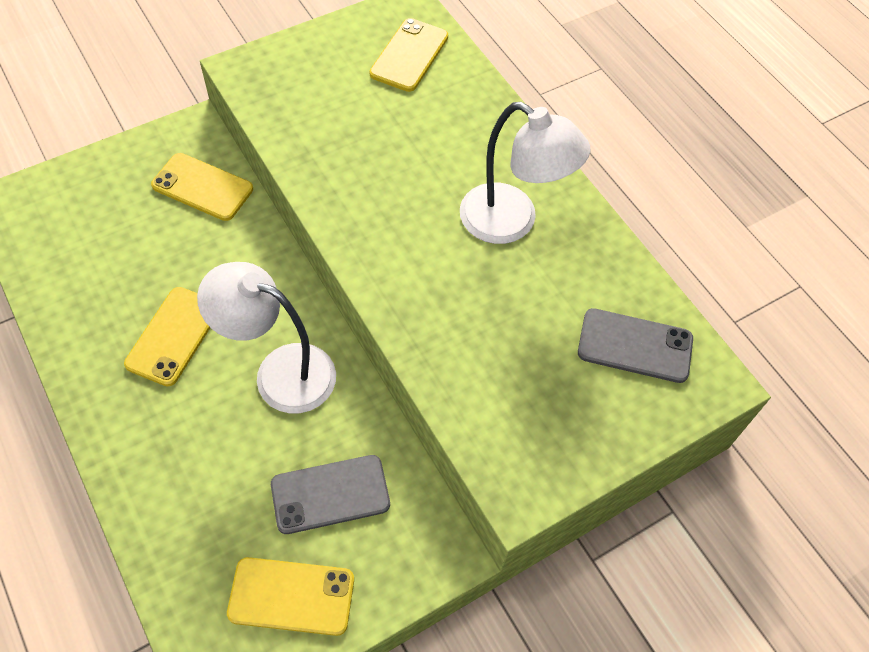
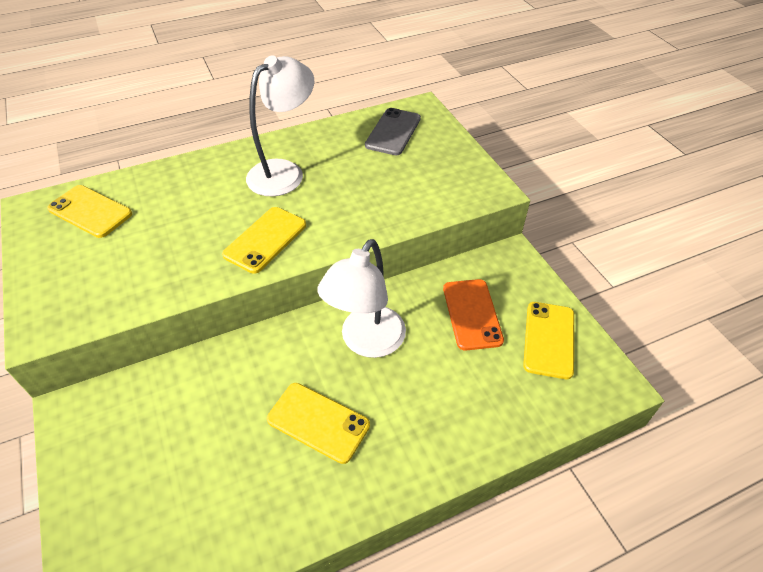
camera: 80 degrees left, 10 degrees down
(202, 187) = (150, 401): yellow phone -> yellow phone (265, 240)
(330, 494) = (472, 314): grey phone -> orange phone

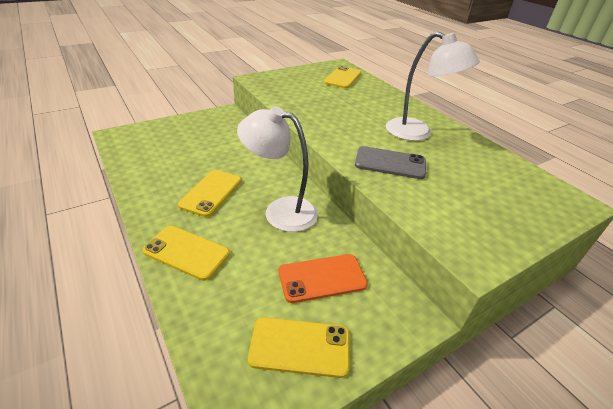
camera: 80 degrees right, 10 degrees down
(265, 240) = (341, 131): yellow phone -> yellow phone (186, 252)
(393, 132) = (516, 185): grey phone -> grey phone (390, 163)

